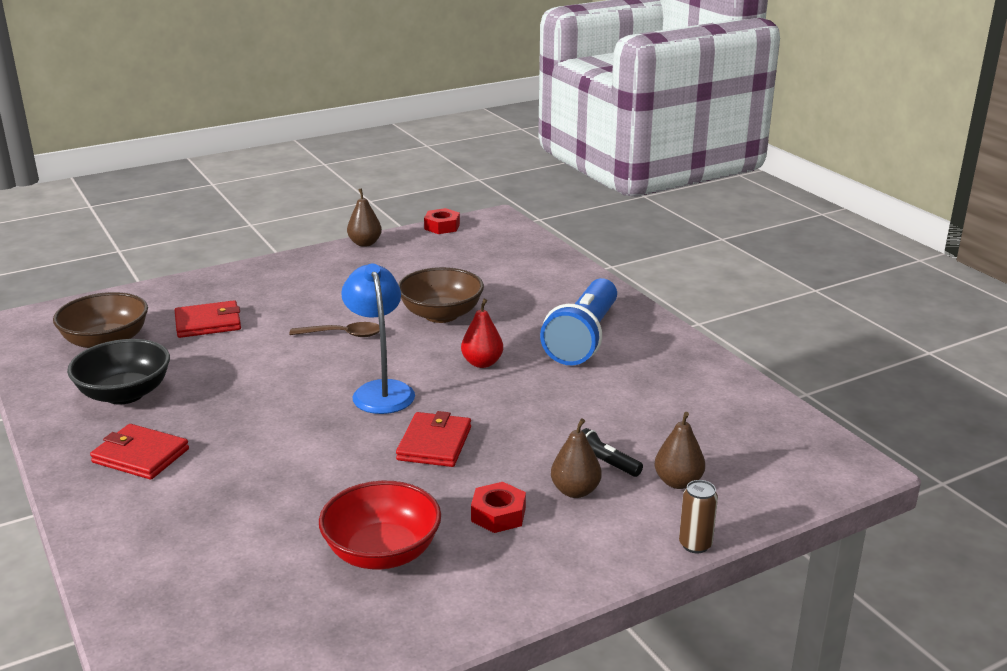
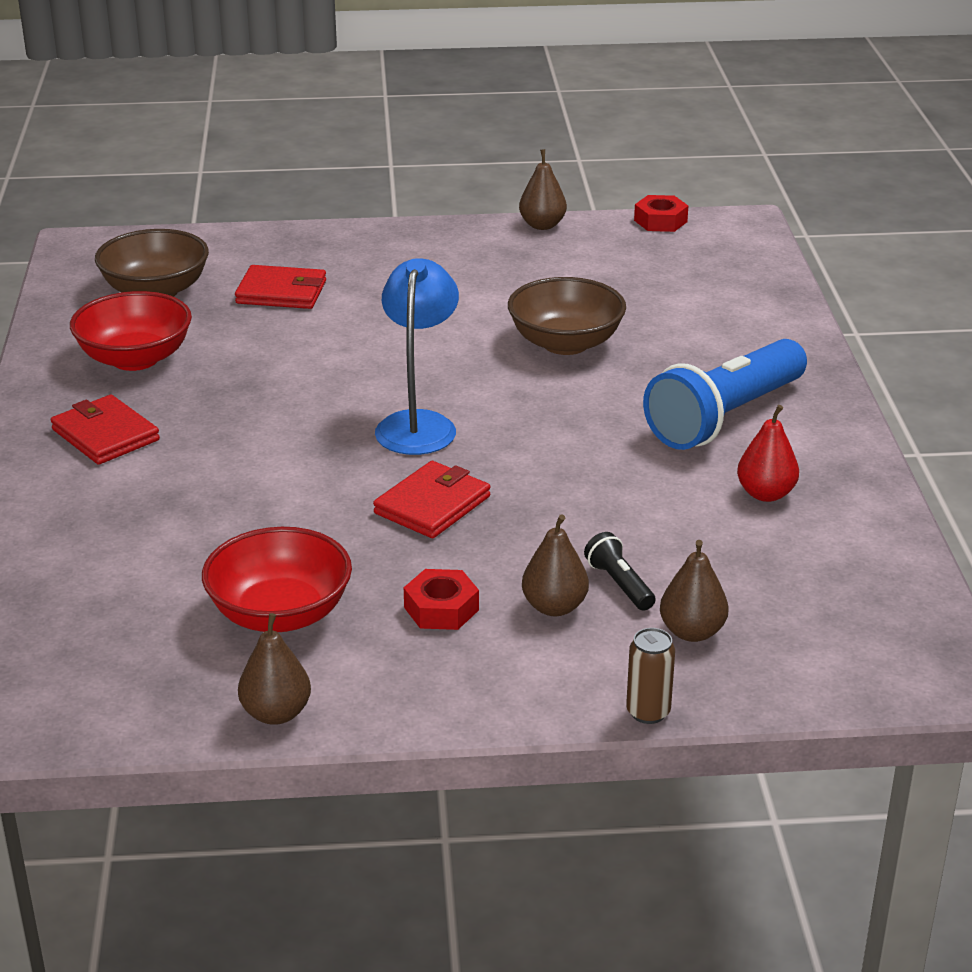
camera: 25 degrees right, 5 degrees up
(125, 394) = (135, 359): black bowl -> red bowl
(343, 334) = (426, 342): brown spoon -> none
(437, 629) = (276, 713): none -> brown pear
(482, 363) = (567, 419): red pear -> red pear (765, 494)

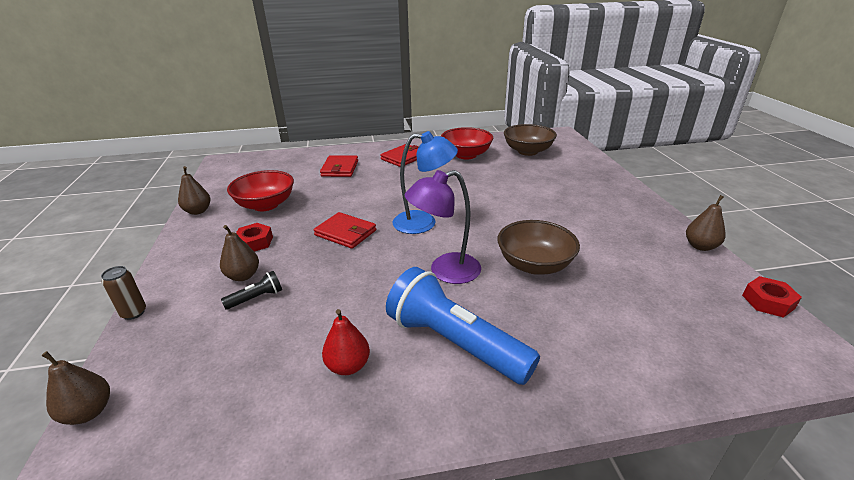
camera: 85 degrees right, 0 degrees up
(281, 292) = (544, 176): red wallet -> red wallet (340, 168)
(570, 413) = (445, 271): none -> purple lamp
(692, 632) = (197, 329): brown pear -> brown pear (89, 412)

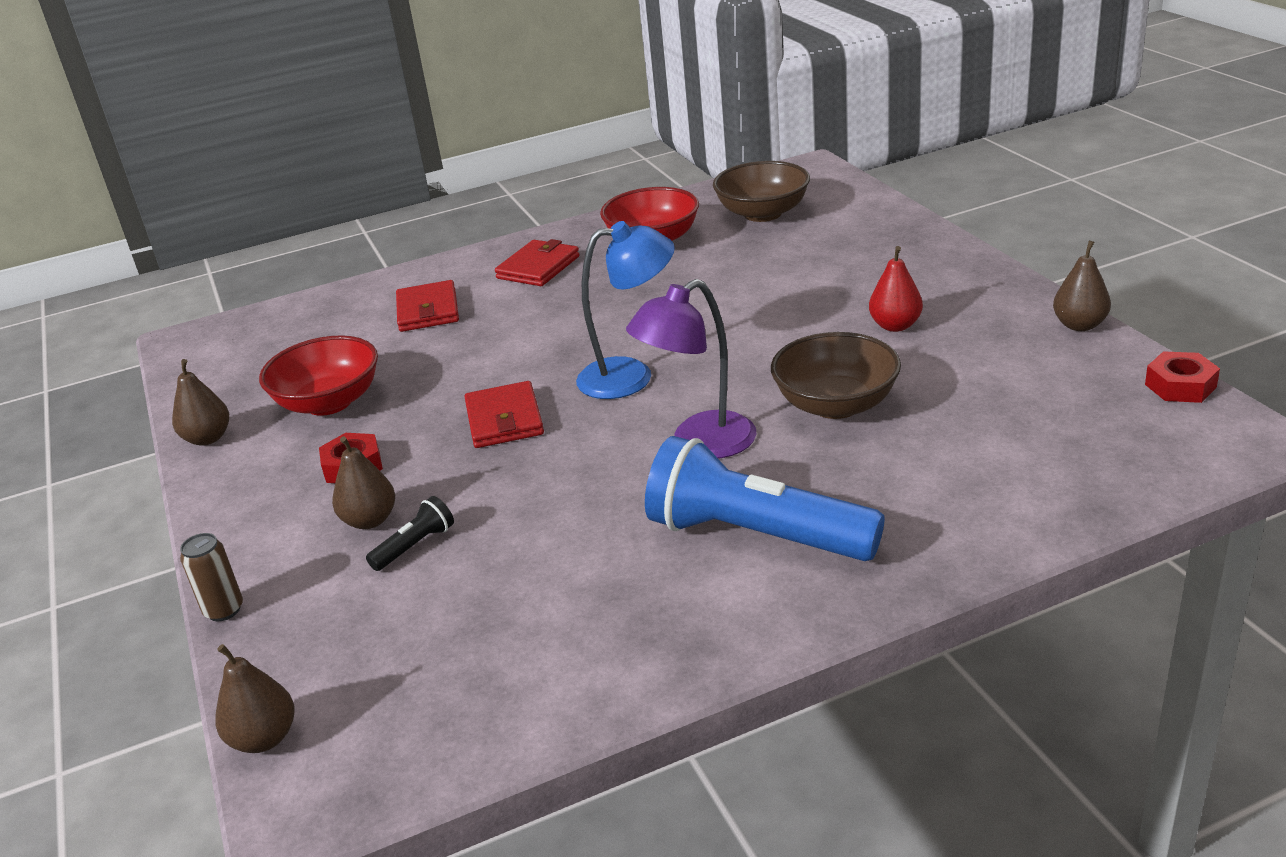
camera: 10 degrees left, 0 degrees up
(345, 233) = (504, 419): red wallet -> red wallet turned 60 degrees clockwise
(348, 366) = (614, 598): red pear -> red pear (895, 326)

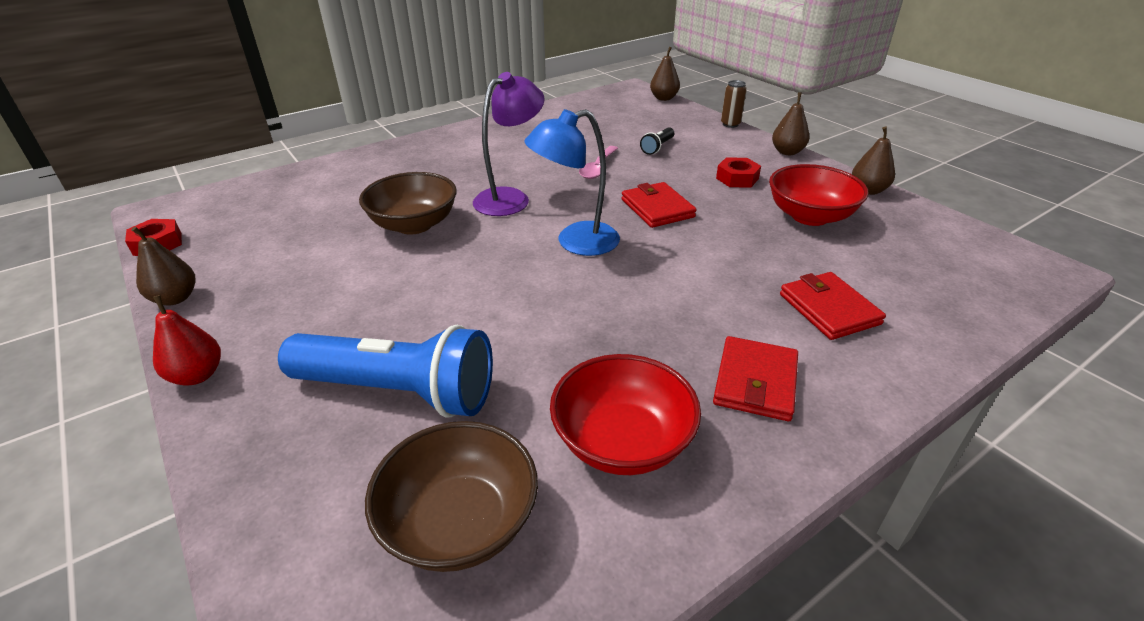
camera: 165 degrees right, 5 degrees up
(370, 520) = (695, 156): brown pear -> brown pear (787, 152)
(545, 498) = (598, 168): none -> pink spoon
(755, 536) = (473, 158): blue flashlight -> blue flashlight (399, 391)
(895, 326) = (341, 295): red pear -> red pear (197, 375)

